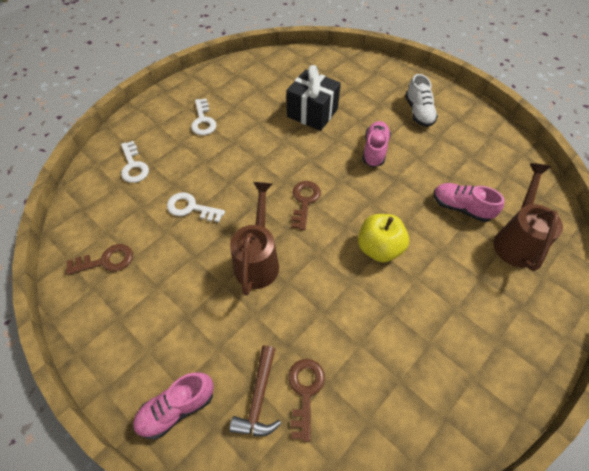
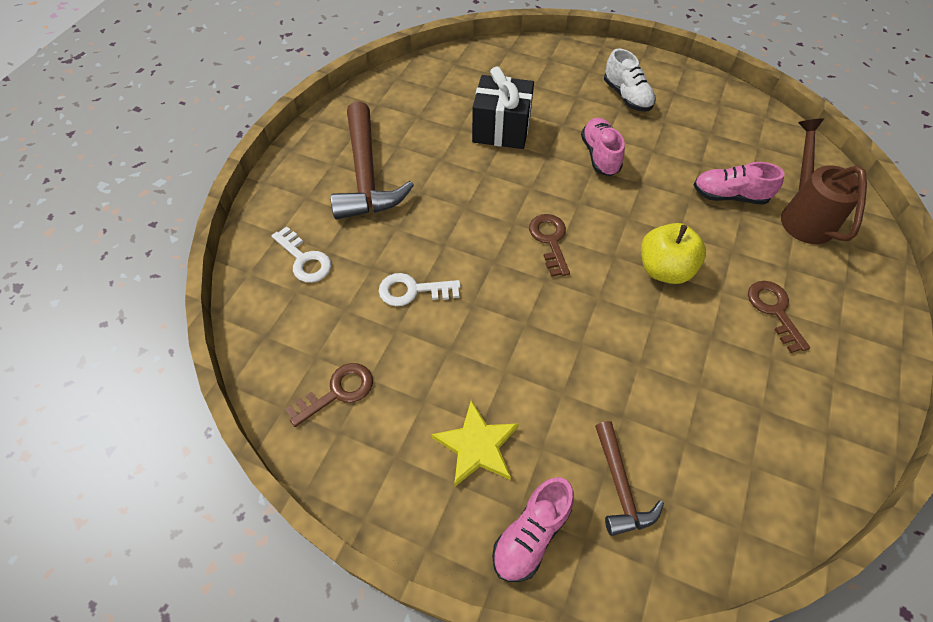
camera: 20 degrees left, 0 degrees up
(175, 330) = (477, 446): none -> yellow star
(203, 121) = (366, 175): white key -> brown hammer
(258, 260) = (532, 328): brown watering can -> none
(305, 391) = (667, 459): brown key -> brown key (774, 310)

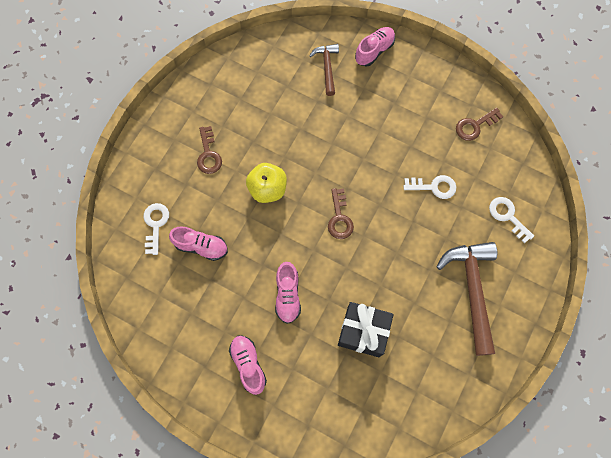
camera: 175 degrees left, 15 degrees up
(477, 446) = (398, 92): yellow star -> none
(627, 96) = (248, 364): white shoe -> pink shoe
(803, 215) = (155, 224): brown watering can -> white key

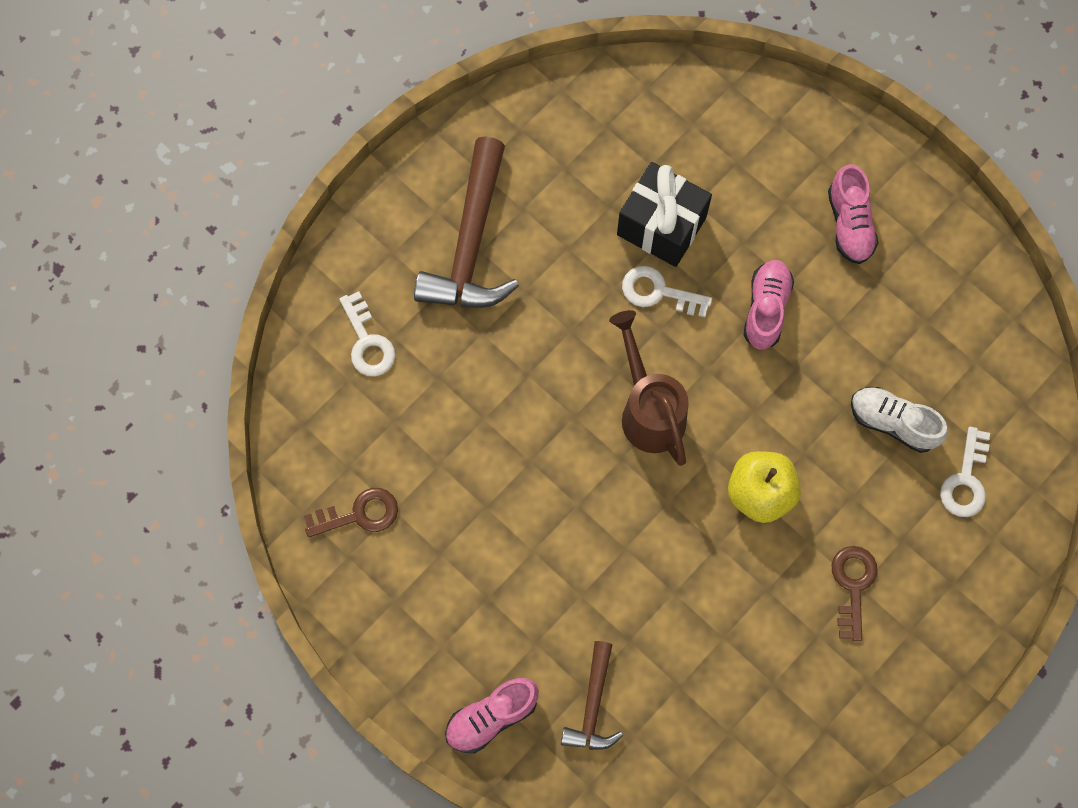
camera: 165 degrees left, 0 degrees up
(201, 246) = (893, 423): pink shoe -> white shoe
(339, 218) = (649, 410): brown key -> brown watering can
(434, 187) = (472, 423): white key -> white key (658, 292)

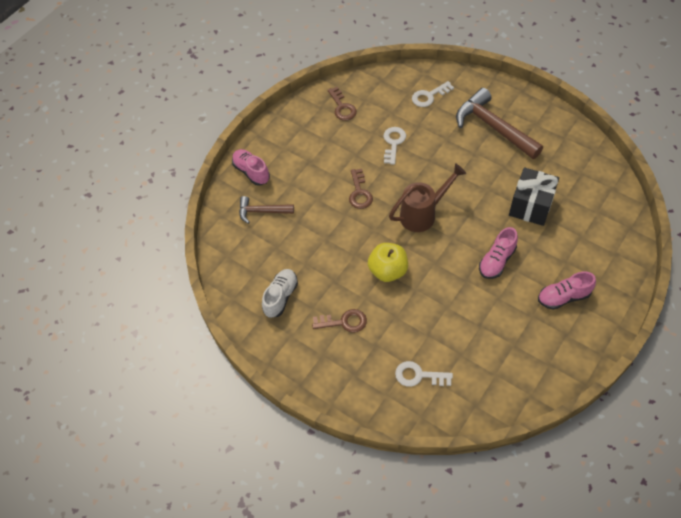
camera: 85 degrees right, 15 degrees down
(471, 244) = (493, 127): brown hammer -> brown hammer turned 45 degrees clockwise
(581, 514) = (359, 193): none -> brown key
(658, 292) = (491, 209): white key -> white key (393, 143)
(766, 309) = (496, 261): pink shoe -> pink shoe turned 120 degrees clockwise
(893, 423) = (445, 333): white shoe -> white shoe (280, 297)

